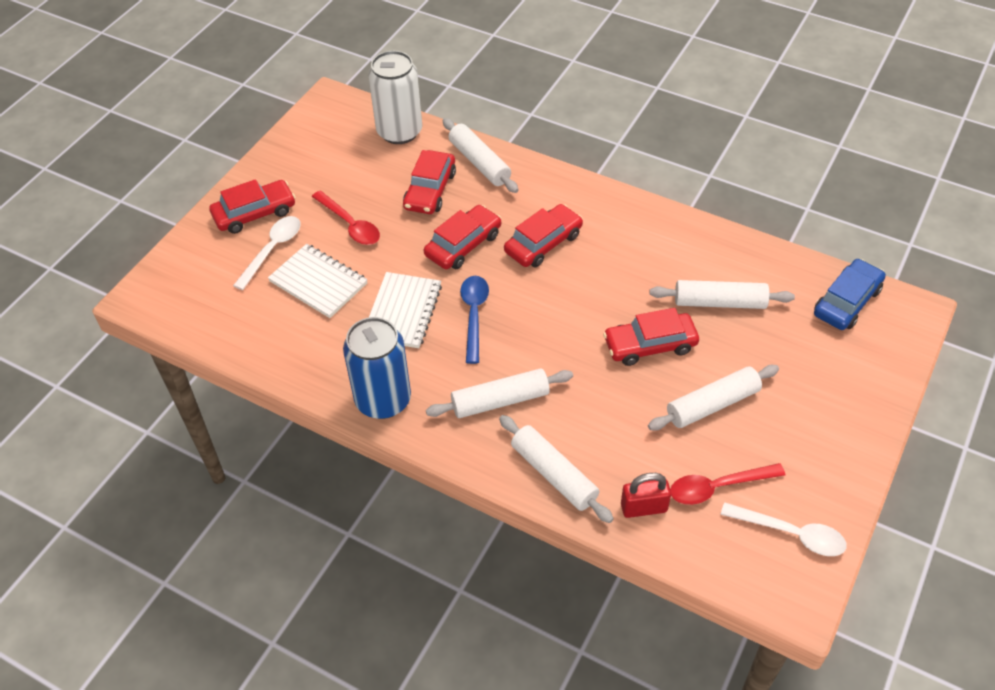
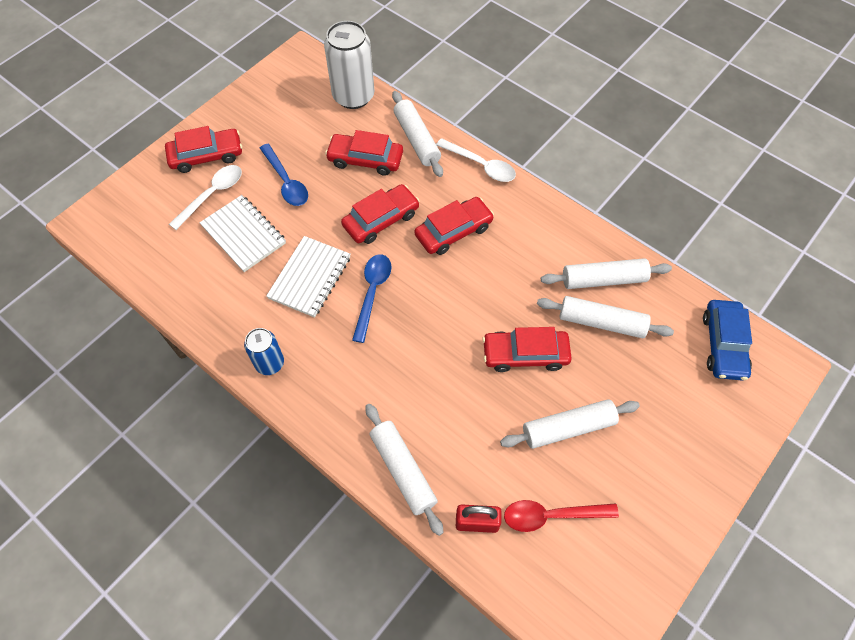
camera: 10 degrees right, 10 degrees up
(350, 225) = (286, 182): red spoon -> blue spoon
(383, 400) = (269, 363): blue can -> blue can, size x0.57
(430, 190) = (365, 159): red car -> red car turned 75 degrees clockwise
(500, 400) = (373, 384): white rolling pin -> white rolling pin (603, 279)
(791, 534) = (609, 580): white spoon -> white spoon (481, 165)
(847, 302) = (723, 344): blue car -> blue car turned 135 degrees clockwise

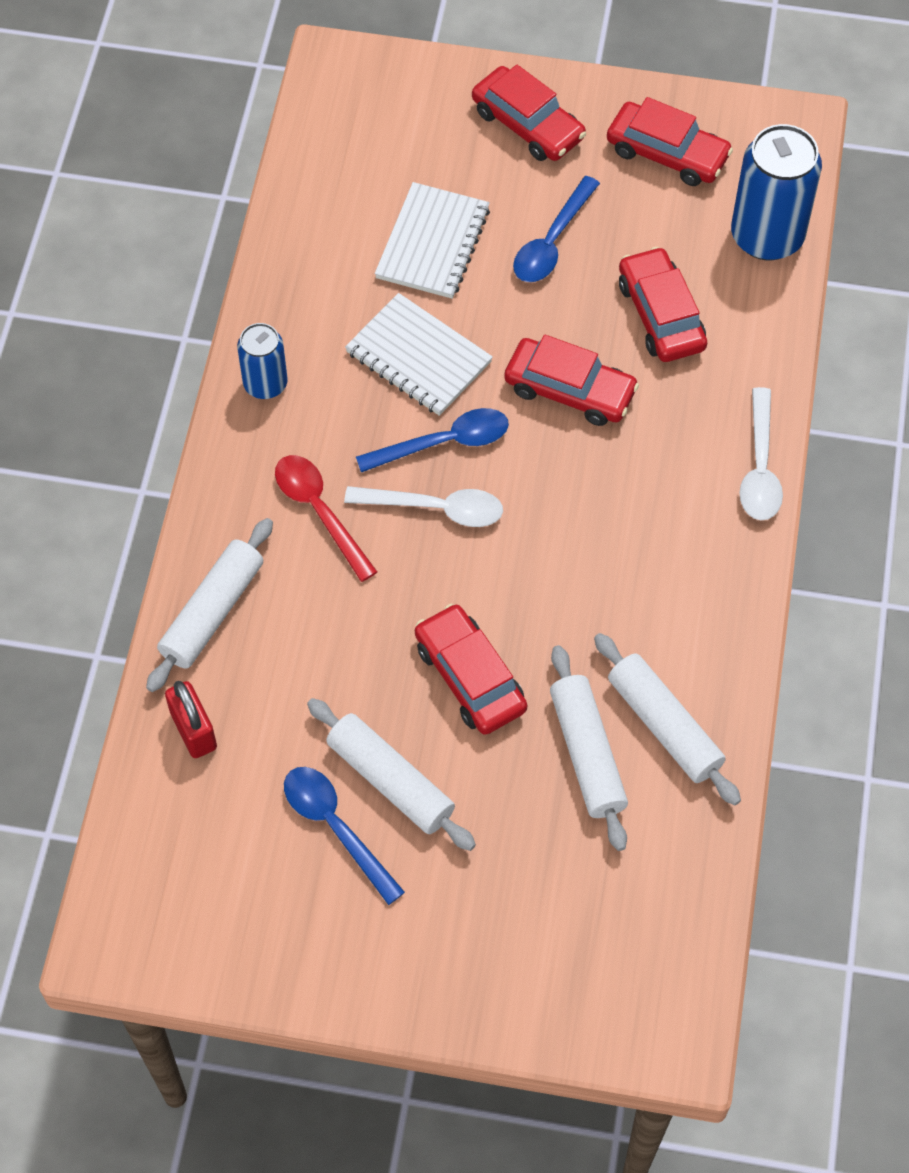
camera: 60 degrees right, 0 degrees up
(212, 194) = (470, 170): white spoon -> white spoon (436, 509)
(310, 278) = (418, 357): white notebook -> white notebook turned 45 degrees clockwise
(353, 96) = (767, 236): white can -> blue can
(416, 139) = (746, 359): white rolling pin -> none
(453, 231) = (613, 490): red car -> red car (667, 153)
(551, 515) = (253, 814): red spoon -> red spoon (319, 511)
(583, 472) = (335, 827): none -> blue spoon
(723, 344) = (657, 937): blue car -> none

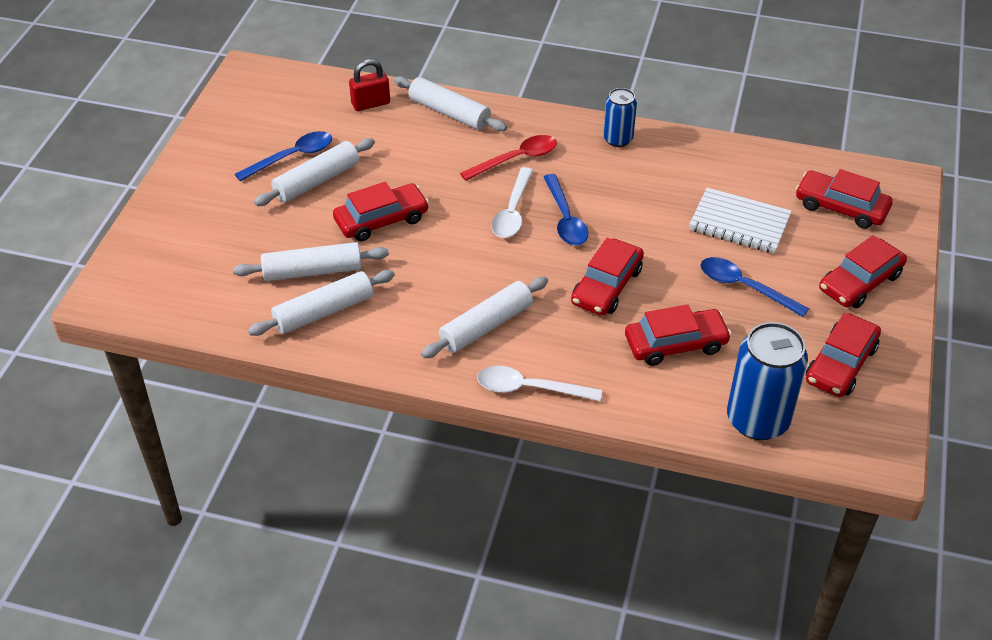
camera: 95 degrees right, 15 degrees down
(391, 133) = (841, 207): none -> red car
(418, 357) = (638, 210): white notebook -> none
(661, 524) = (486, 326): none -> white rolling pin

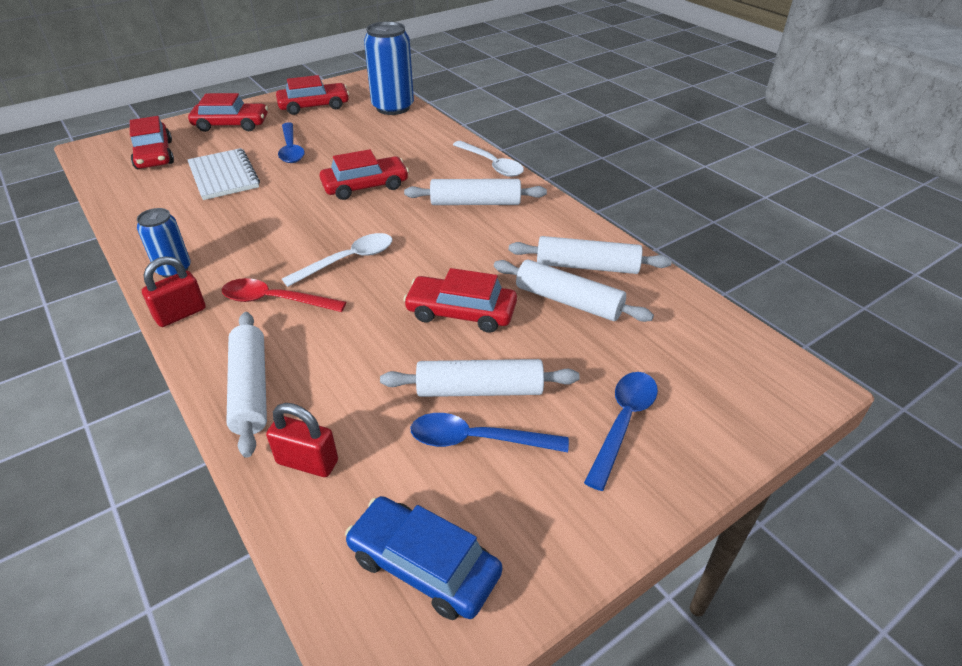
camera: 140 degrees left, 5 degrees down
(267, 102) = (424, 565): none -> blue car
(559, 121) = (180, 314): none -> red padlock
(565, 219) = (320, 235): blue spoon -> blue spoon (623, 422)
(675, 344) = (377, 146): red car -> none

